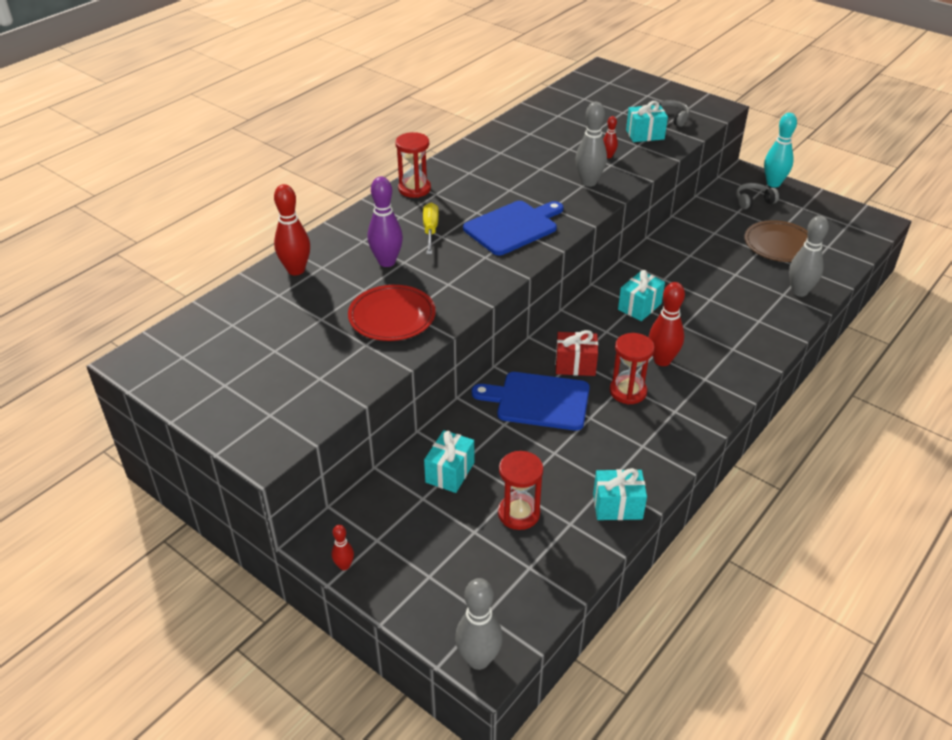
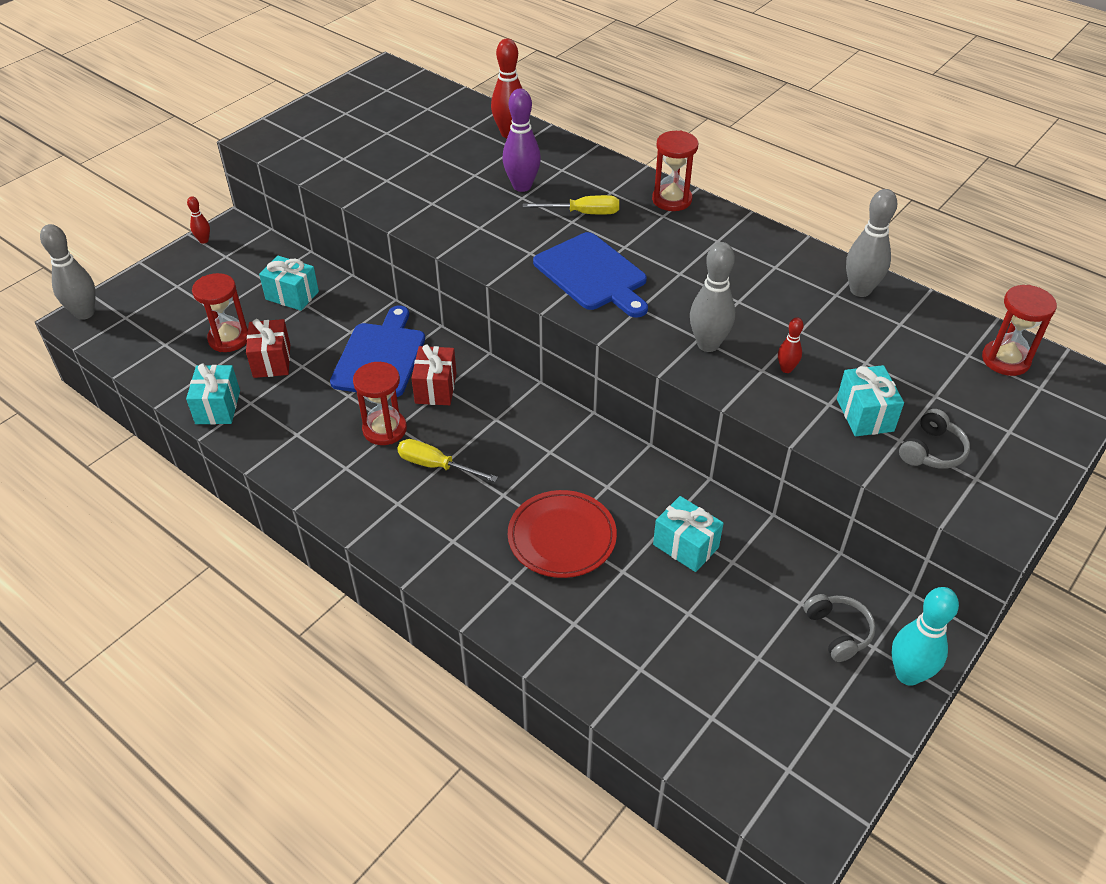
camera: 90 degrees right, 5 degrees up
(392, 317) = (427, 193): red plate -> red plate (562, 537)
(549, 475) = (272, 361): none -> red gift
(587, 88) = (1005, 360): none -> red hourglass
(639, 306) = (544, 454): turquoise gift -> turquoise gift (685, 546)
(662, 360) = (436, 466): red bowling pin -> yellow screwdriver
(779, 245) = (708, 644): brown plate -> none
(799, 291) = (581, 646): grey bowling pin -> grey bowling pin (860, 290)

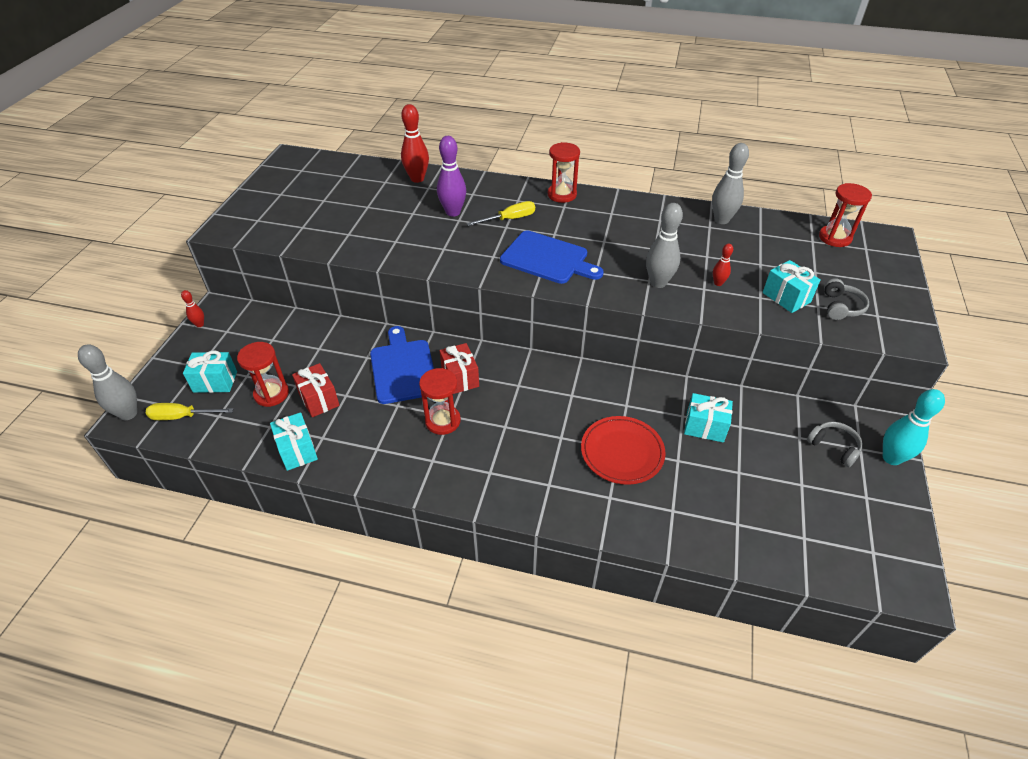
camera: 25 degrees left, 0 degrees up
(292, 295) = (302, 345): turquoise gift -> turquoise gift (215, 382)
(436, 466) = (499, 434): yellow screwdriver -> yellow screwdriver (182, 416)

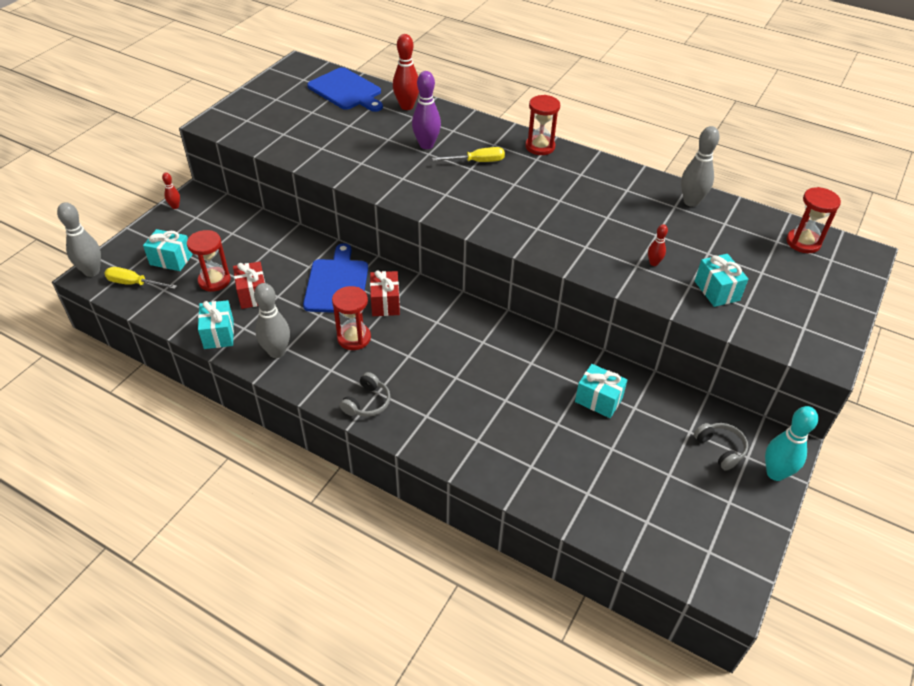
camera: 15 degrees right, 0 degrees up
(547, 259) = (496, 206): blue cutting board -> blue cutting board (346, 90)
(622, 452) = (507, 404): red plate -> none
(658, 282) = (593, 250): grey bowling pin -> grey bowling pin (277, 352)
(841, 307) = (769, 311): grey headphones -> grey headphones (367, 403)

